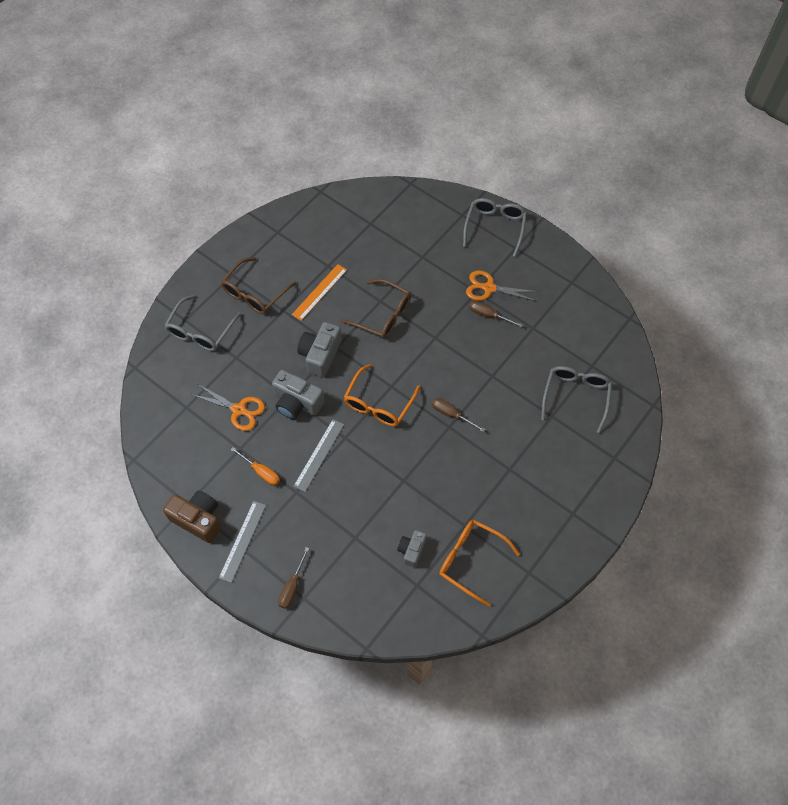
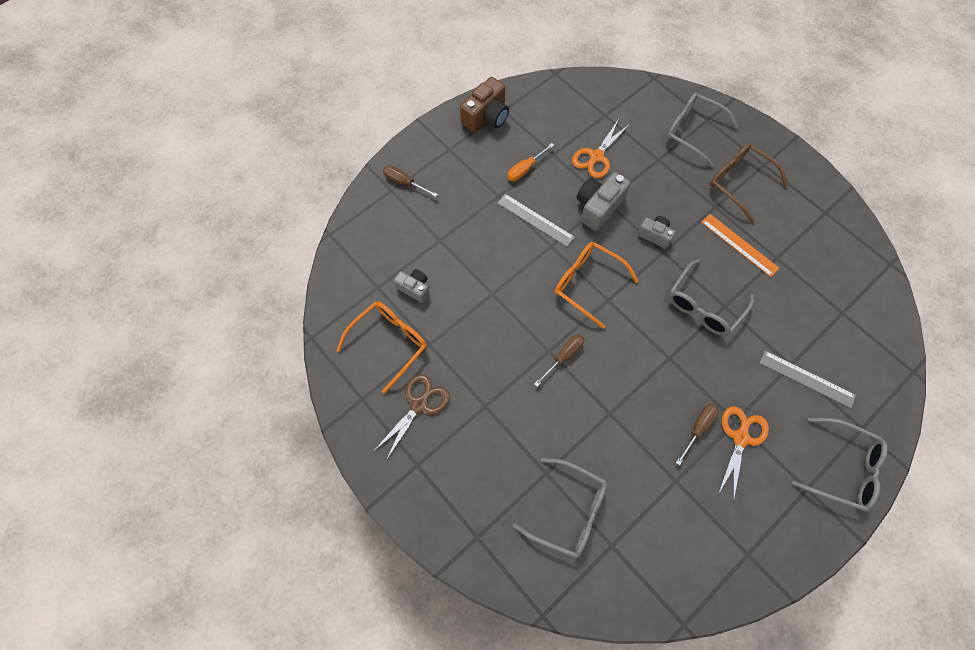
camera: 100 degrees right, 5 degrees up
(242, 541) = (458, 148): grey ruler -> grey ruler (806, 378)
(320, 355) = (655, 235): grey camera -> grey camera, size x0.61
(382, 315) = (704, 305): brown glasses -> grey glasses
(521, 522) = (419, 404): none -> brown scissors

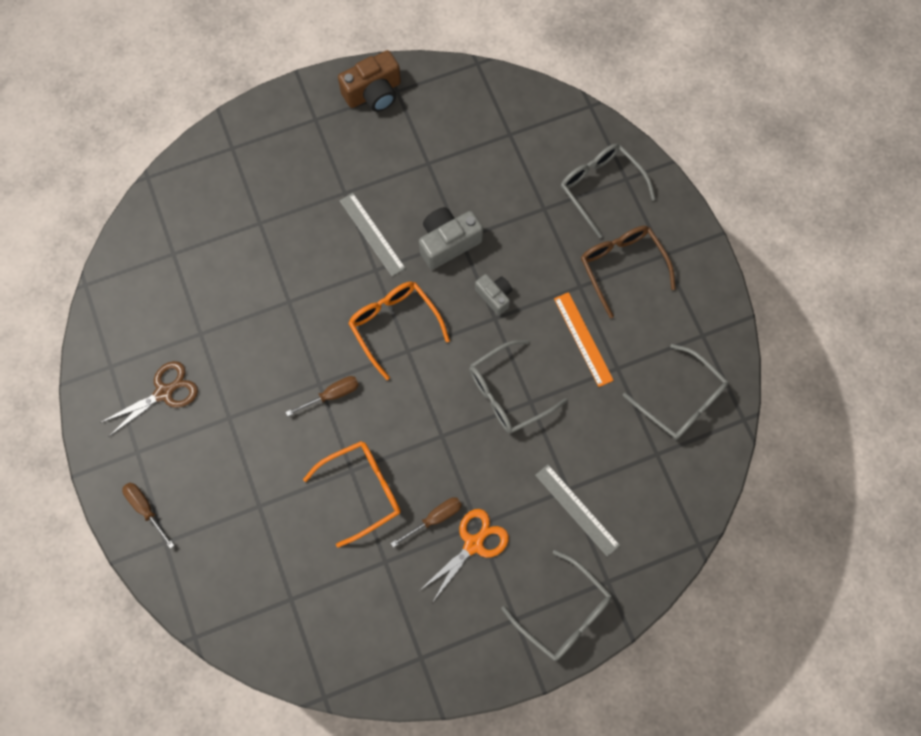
camera: 20 degrees right, 5 degrees up
(389, 343) = (161, 317): orange glasses -> orange glasses (362, 491)
(404, 182) = (250, 143): brown screwdriver -> brown screwdriver (145, 509)
(414, 288) = (210, 267): grey camera -> none
(525, 169) = (388, 171): orange screwdriver -> none
(568, 511) = (264, 550): grey glasses -> grey glasses (681, 400)
(596, 157) = (474, 182): orange scissors -> none

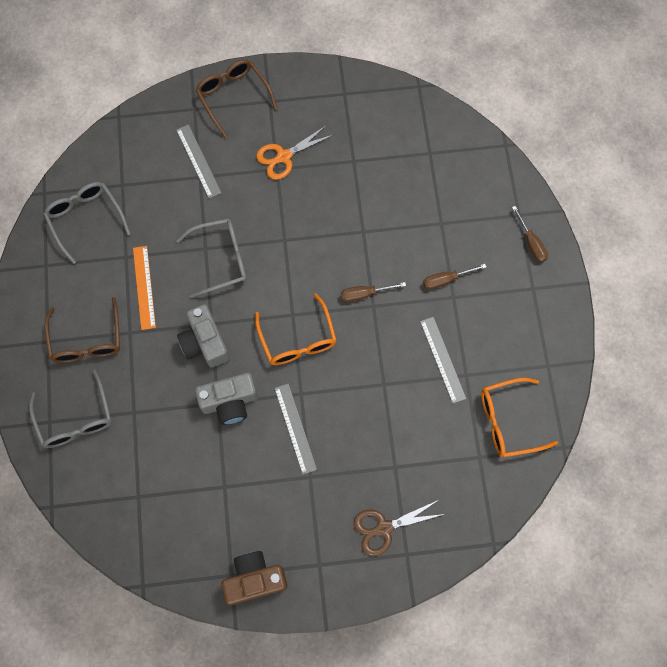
camera: 165 degrees left, 0 degrees up
(164, 392) = (504, 331): brown scissors -> brown scissors (383, 528)
(229, 343) = (442, 359): none -> grey ruler
(362, 491) = (358, 214): orange glasses -> orange glasses (508, 421)
(434, 518) = (308, 181): brown screwdriver -> brown screwdriver (446, 280)
(494, 296) = (205, 342): grey camera -> grey camera, size x1.64
(563, 613) = (233, 97): grey glasses -> brown glasses

